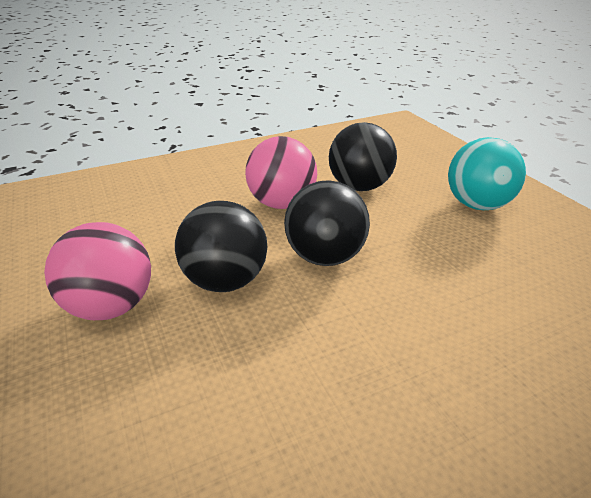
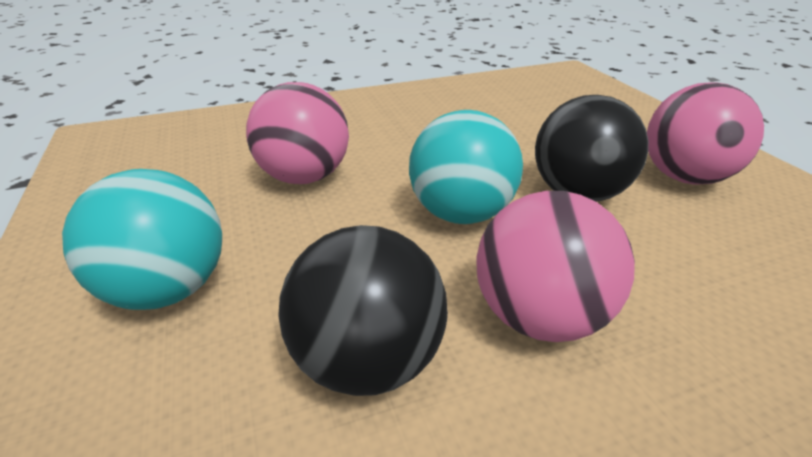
camera: 175 degrees left, 0 degrees up
(325, 257) = (461, 214): black ball -> turquoise ball
(471, 285) = (304, 177): none -> pink ball

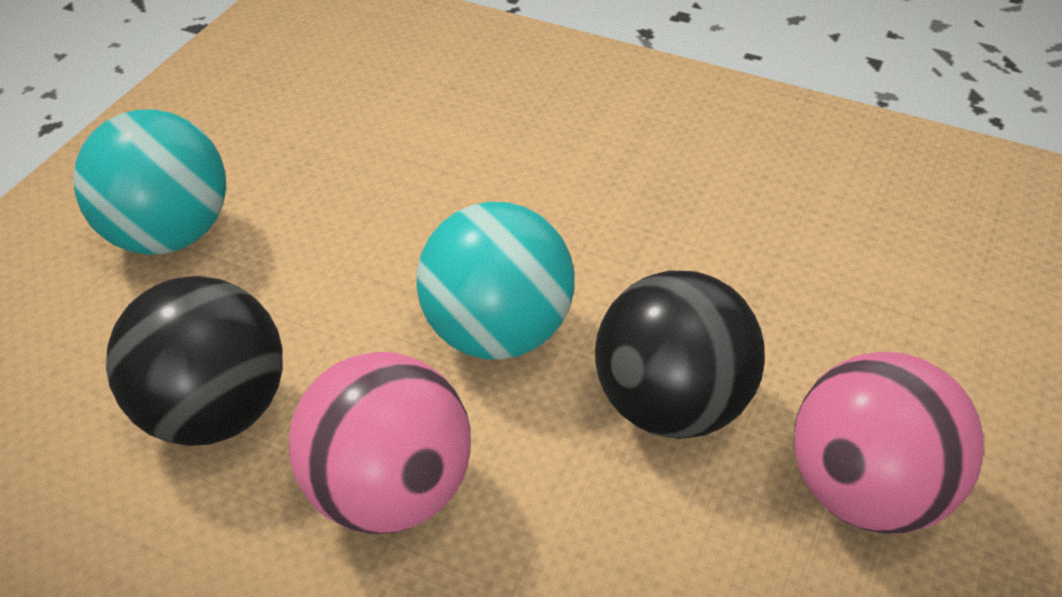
camera: 45 degrees right, 10 degrees up
(304, 177) = (417, 176): pink ball -> none

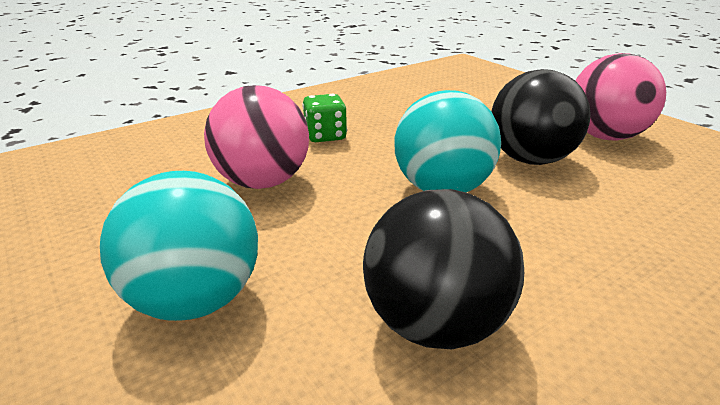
camera: 60 degrees left, 15 degrees down
(389, 492) = (558, 260): pink ball -> pink ball (263, 182)
(566, 165) = (325, 136): none -> green dice

